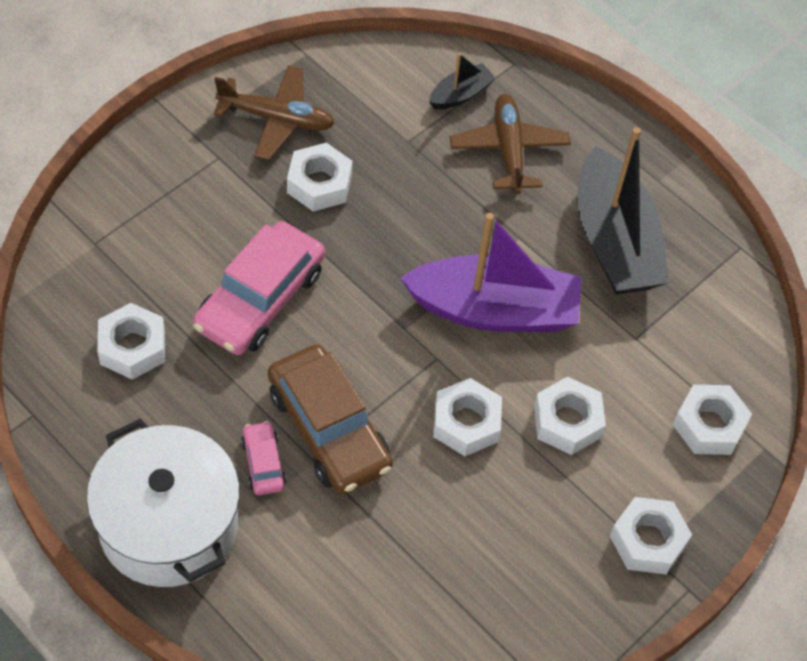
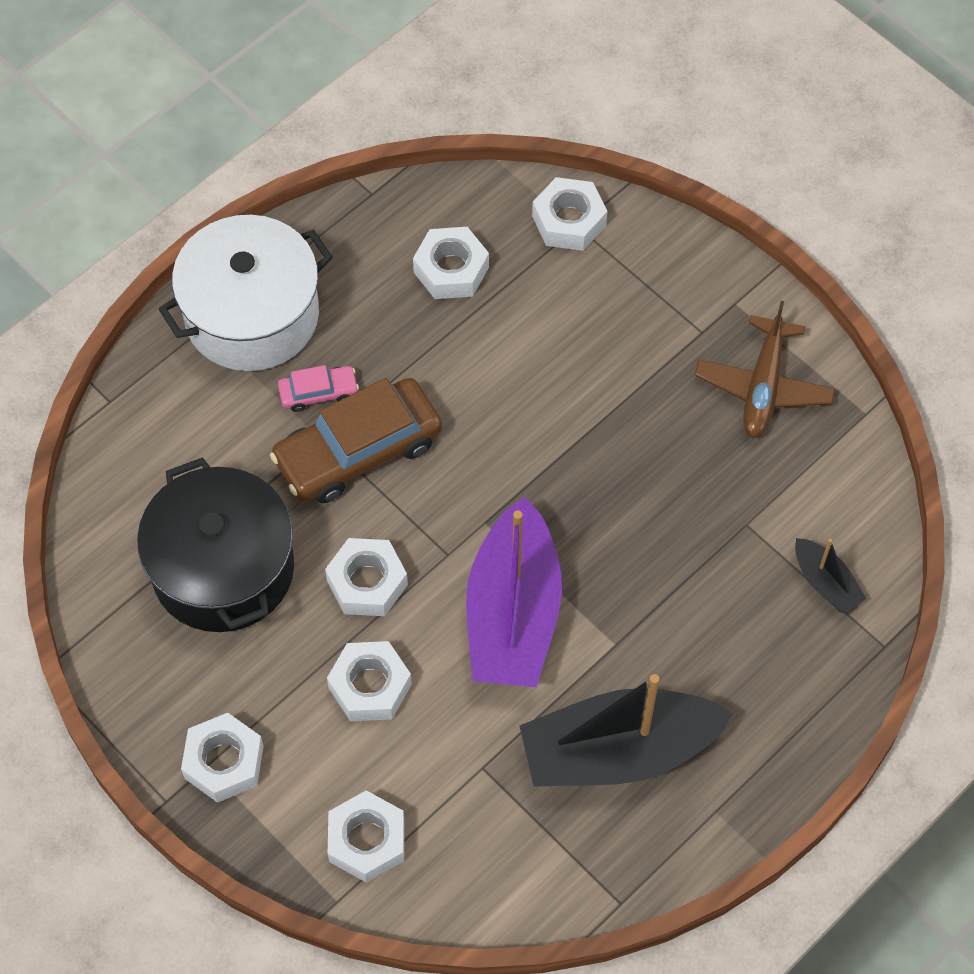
camera: 95 degrees right, 5 degrees up
(260, 299) = (515, 381): pink car -> none
(319, 184) = (674, 433): white nut -> white nut (569, 221)
(454, 546) = (223, 569): none -> black pot
(509, 150) = (745, 636): brown plane -> none

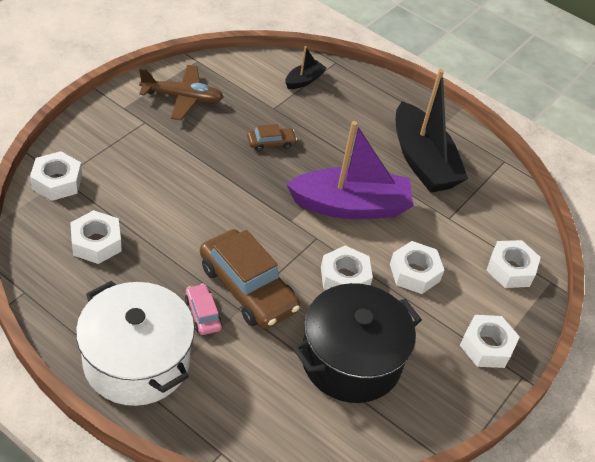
camera: 105 degrees left, 15 degrees down
(658, 511) = (271, 143): none -> brown car

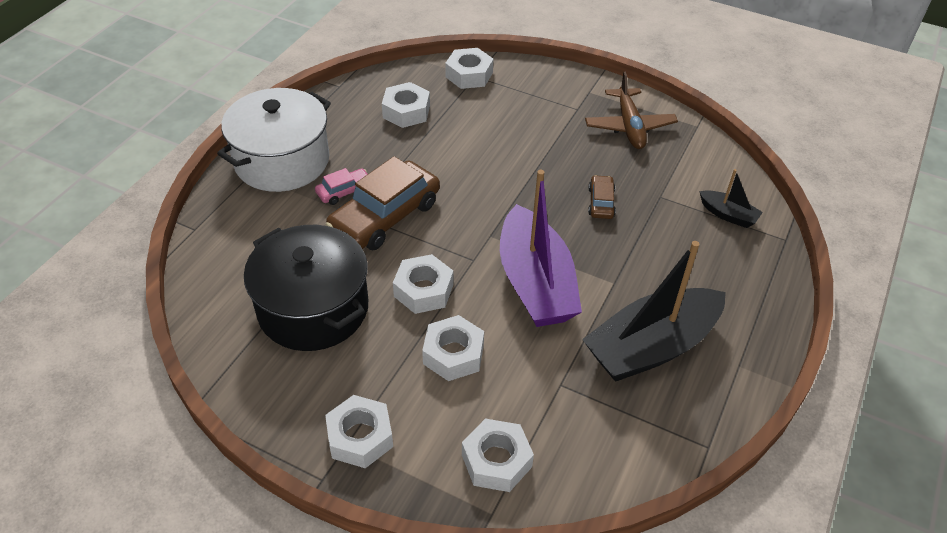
camera: 85 degrees right, 0 degrees up
(271, 143) = (601, 202): brown car -> brown car turned 150 degrees counterclockwise

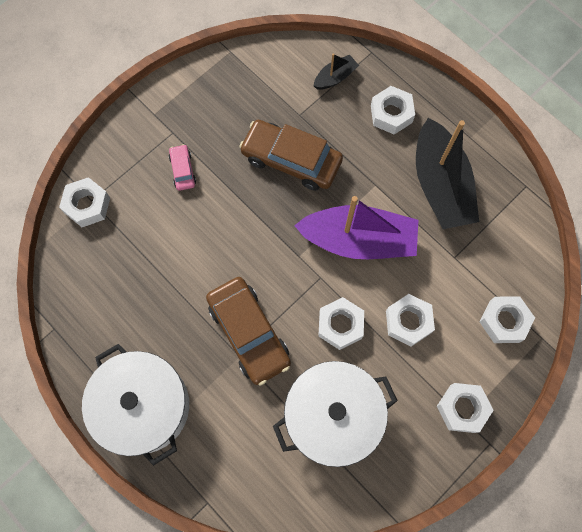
camera: 70 degrees left, 25 degrees up
(313, 308) = (332, 416): black pot -> white pot
(344, 191) = (206, 359): pink car -> pink car (183, 170)
(406, 111) = (118, 277): white nut -> white nut (391, 114)
(601, 202) = (291, 160): brown car -> brown car, size x2.10
(629, 126) = (211, 102): brown plane -> none

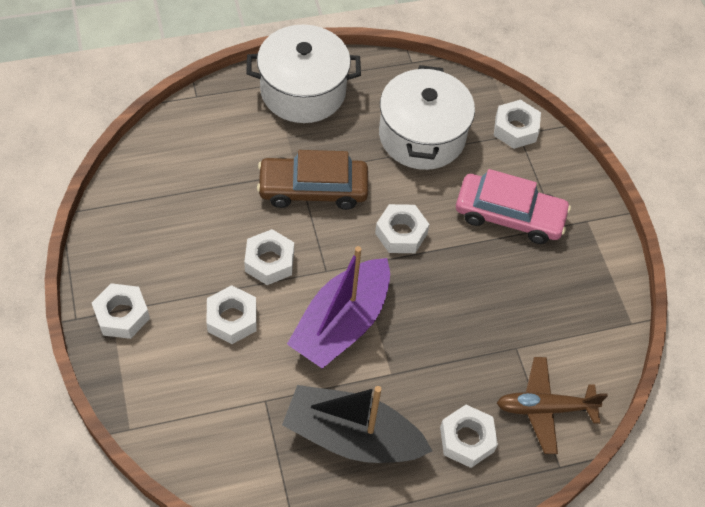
camera: 115 degrees right, 15 degrees down
(183, 170) = (509, 215): pink car -> pink car, size x2.10
(291, 160) = (466, 312): brown car -> none
(332, 416) = (195, 212): white pot -> white pot (422, 136)
(335, 77) = (545, 408): black boat -> brown plane
(504, 321) = (170, 404): white nut -> white nut (401, 233)

